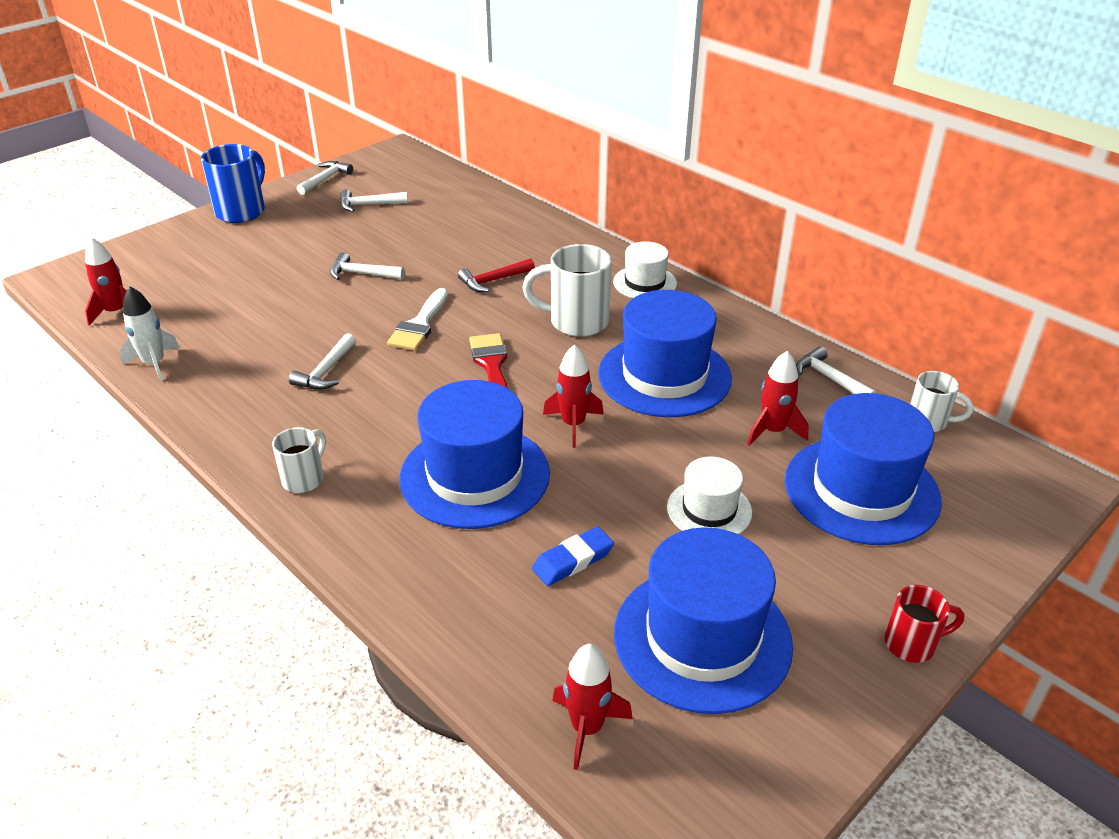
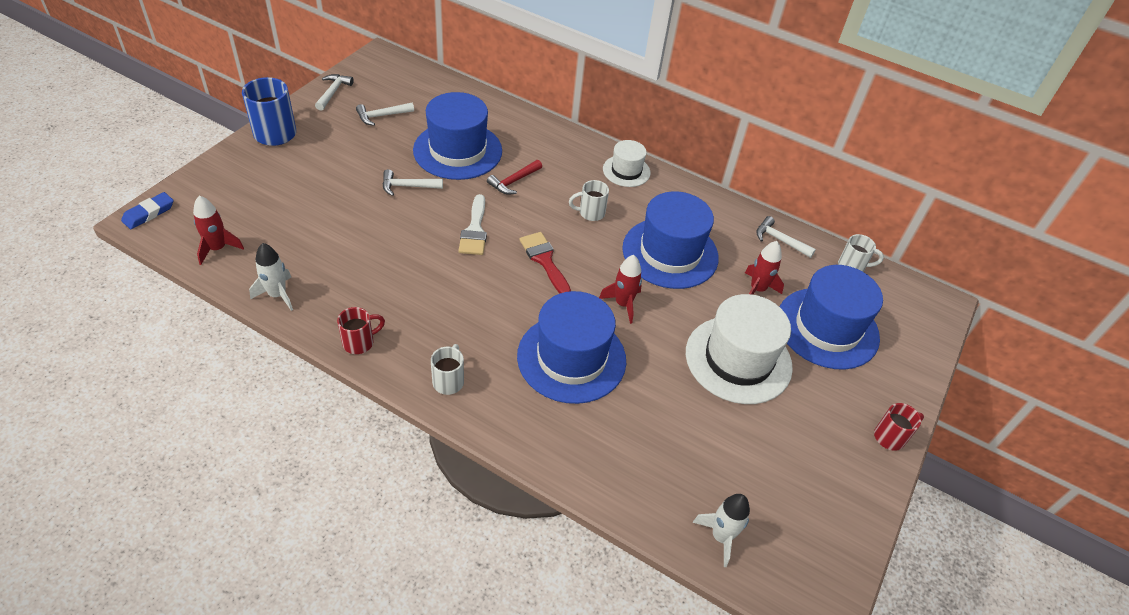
camera: 20 degrees left, 10 degrees up
(220, 423) = (360, 342): none -> red mug
(326, 371) = (421, 283): white hammer -> none
(573, 560) = (665, 415): blue eraser -> blue eraser (149, 213)
(576, 322) = (590, 213): white mug -> white mug, size x0.59
(587, 728) = (721, 536): red rocket -> white rocket
(702, 638) = (767, 458): blue hat -> blue hat (457, 150)
(709, 510) = (738, 359): white hat -> white hat, size x1.84

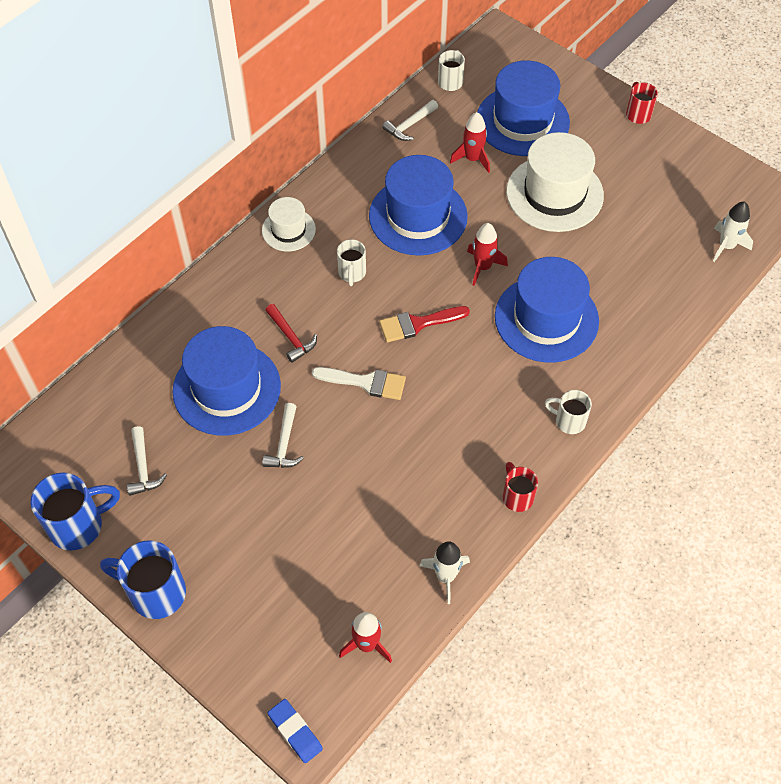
camera: 75 degrees left, 10 degrees up
(333, 92) = (78, 525): white hammer -> blue mug

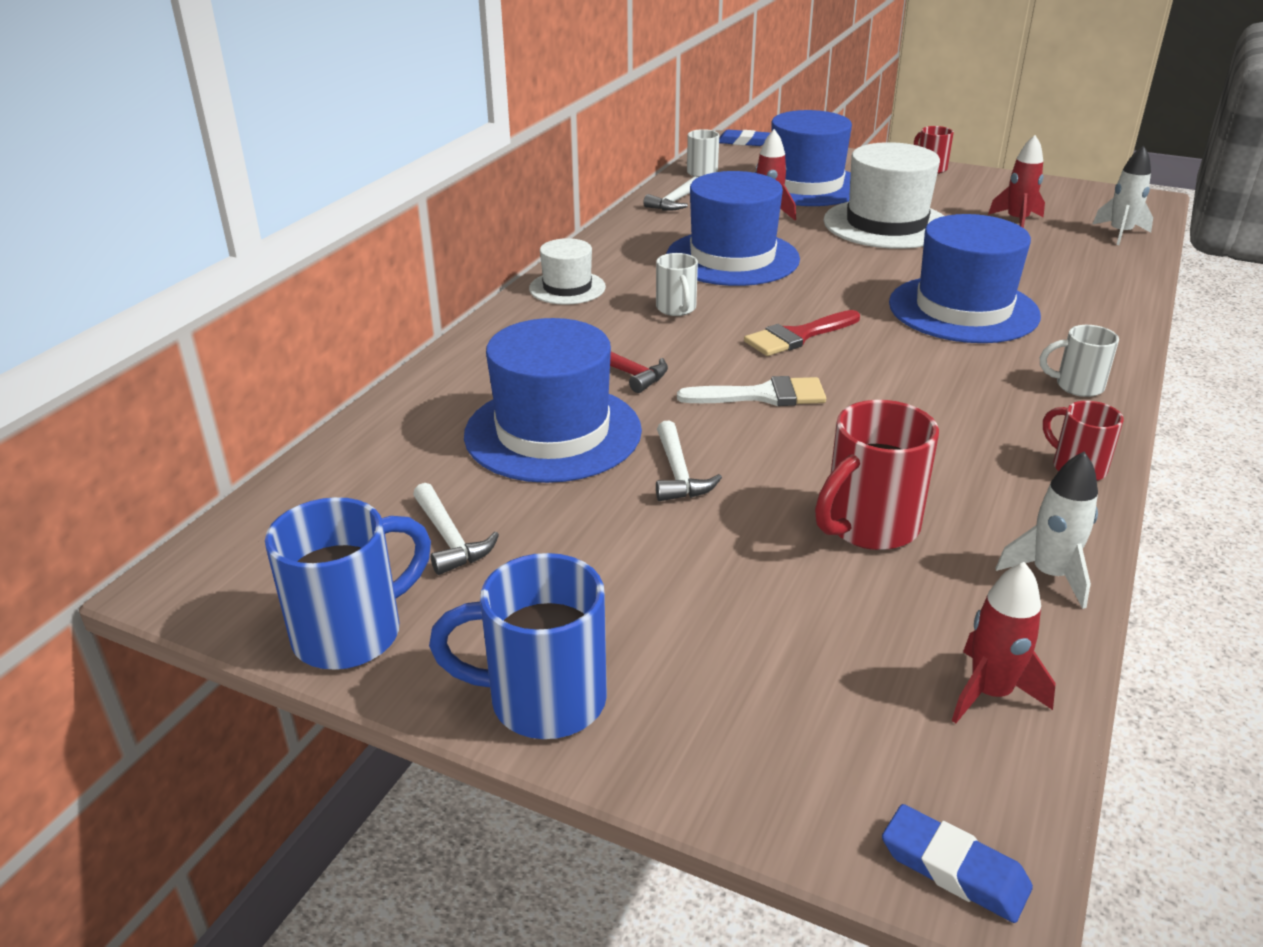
camera: 15 degrees left, 25 degrees down
(369, 515) = (868, 527): none -> red mug
(482, 267) = (846, 283): red rocket -> red rocket (1017, 221)
(506, 36) = (743, 142): none -> blue eraser

